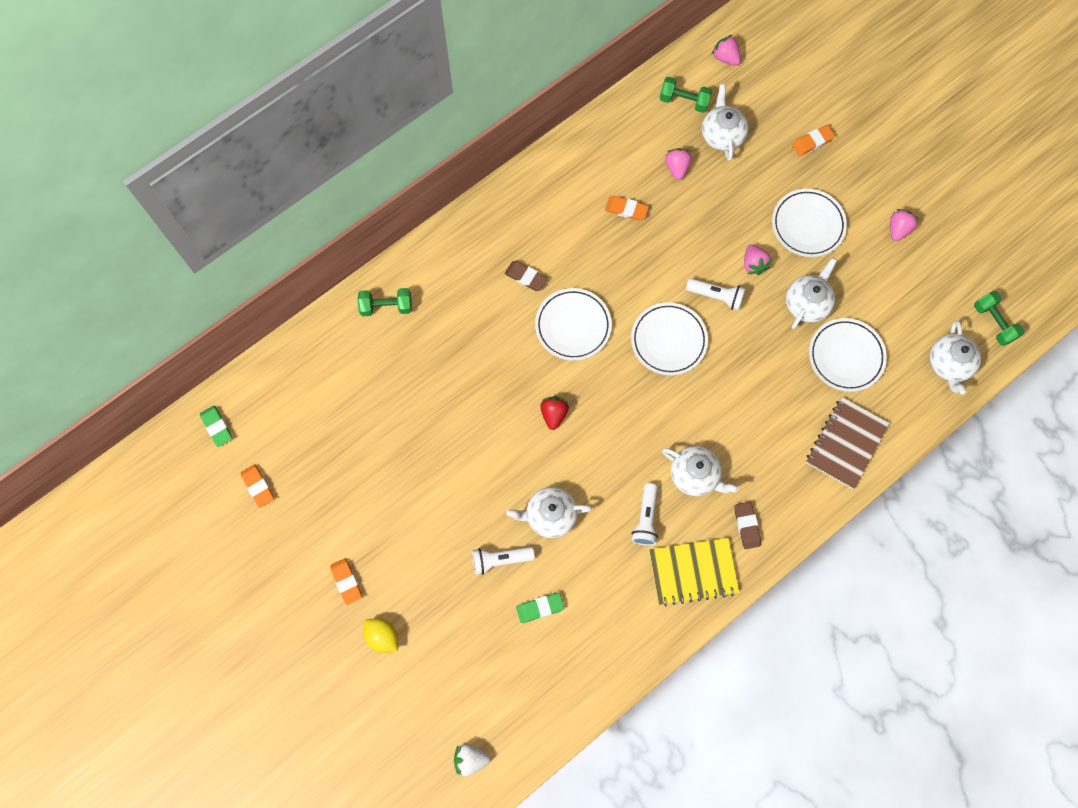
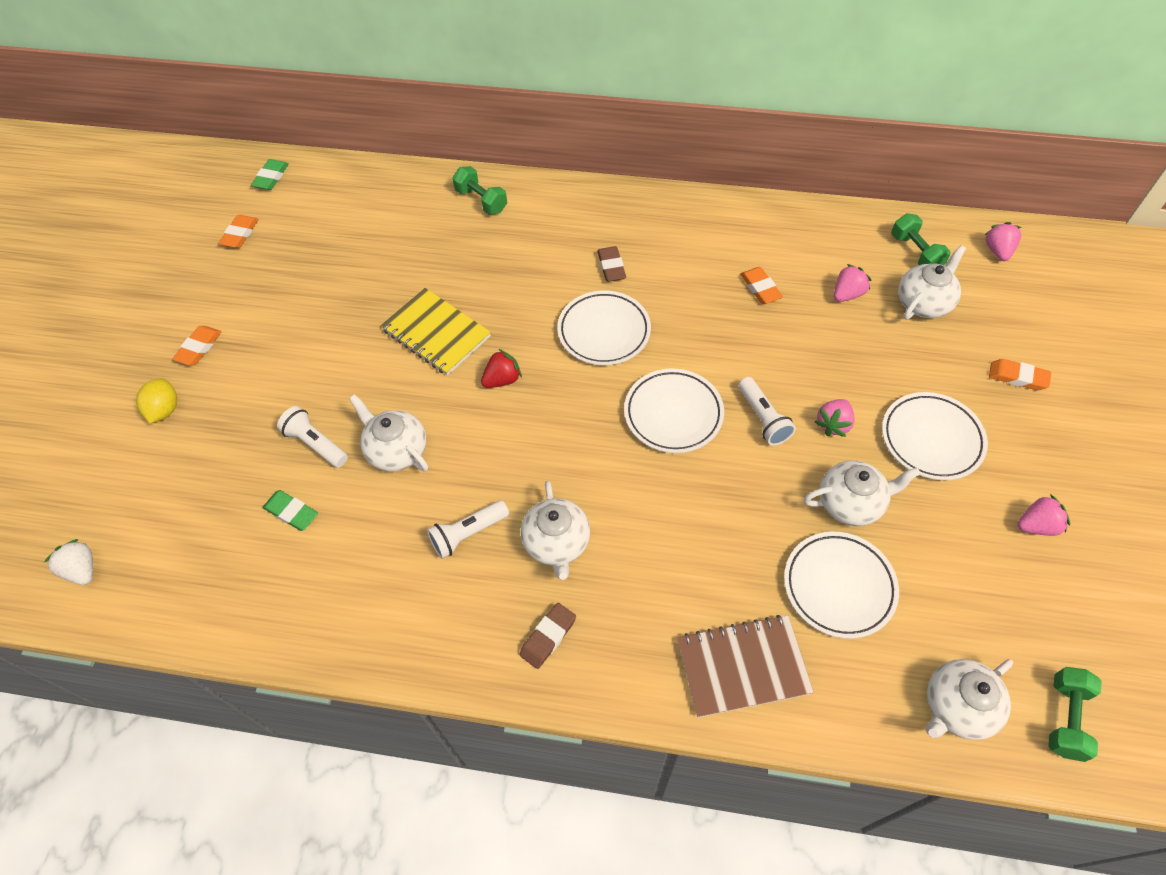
camera: 50 degrees right, 15 degrees down
(693, 571) = (448, 623): yellow notebook -> yellow notebook (436, 333)

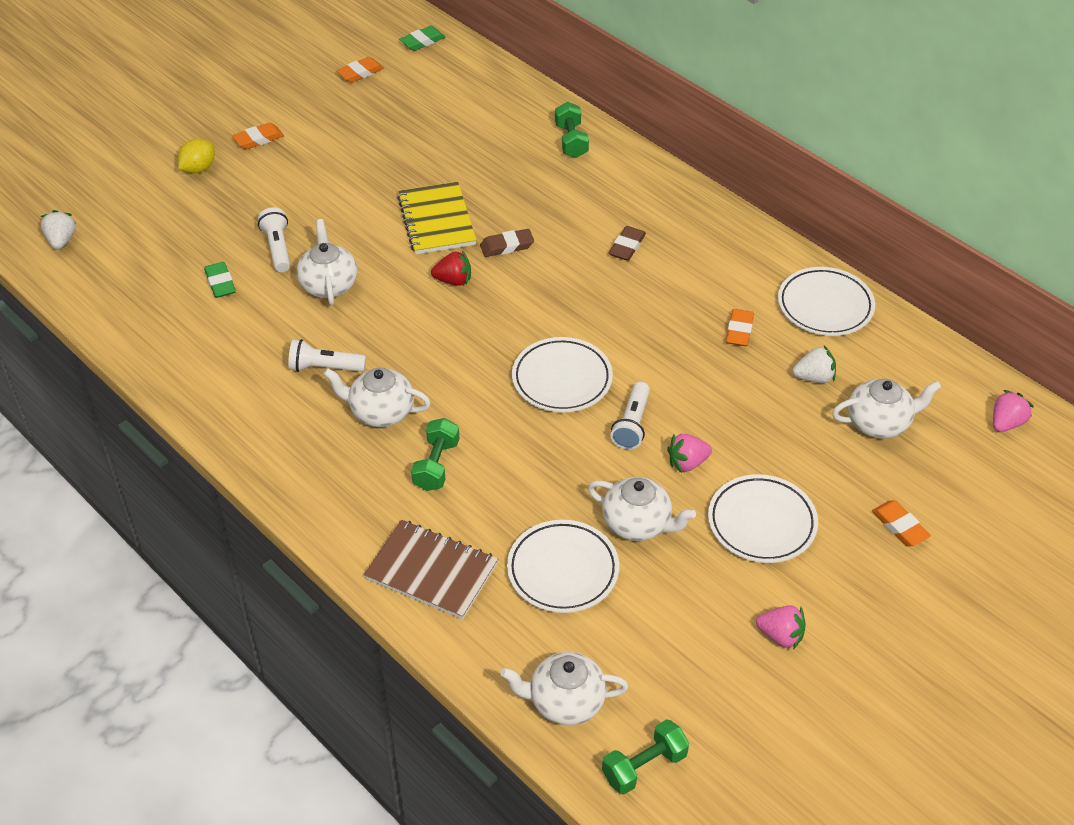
camera: 35 degrees right, 10 degrees down
(548, 637) = (314, 465): brown eraser -> brown eraser (507, 246)
(556, 543) = (380, 412): white teapot -> white teapot turned 75 degrees clockwise
(604, 331) = (569, 290): white plate -> white plate (825, 306)
(847, 294) = (814, 377): pink strawberry -> white strawberry
(915, 253) = (920, 381): green dumbbell -> green dumbbell (436, 465)

